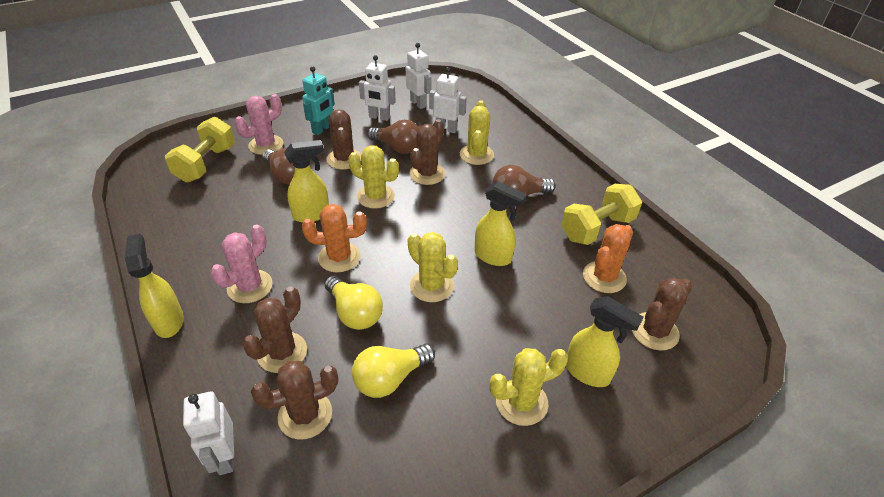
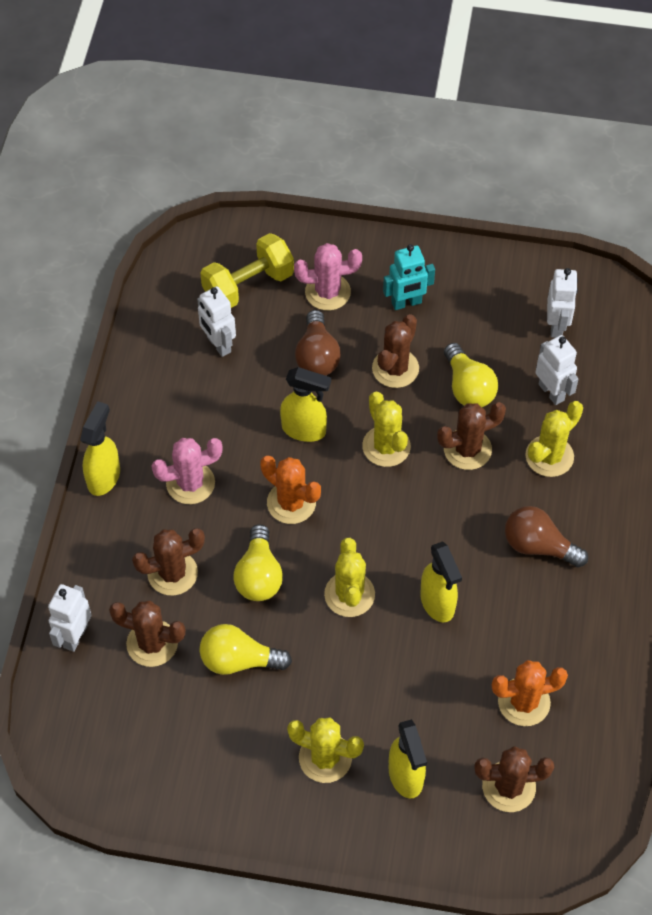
camera: 40 degrees right, 15 degrees up
(379, 117) = (488, 322): white robot -> white robot (218, 345)
(397, 148) = (468, 387): brown light bulb -> yellow light bulb
(597, 228) = (580, 644): yellow dumbbell -> none

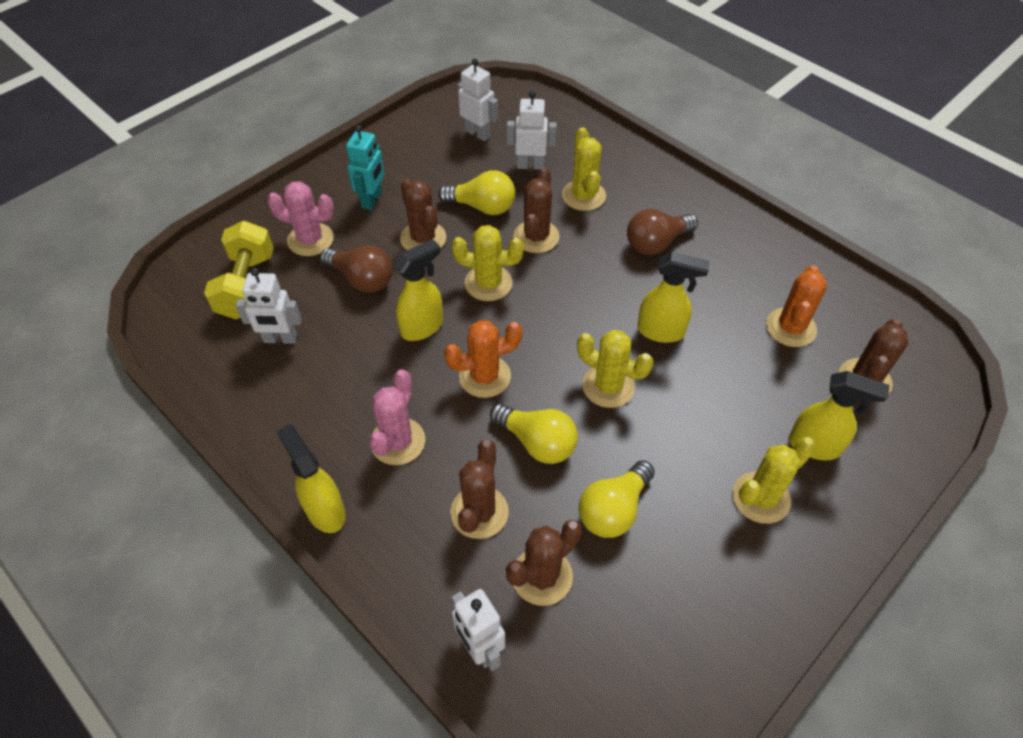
camera: 55 degrees left, 5 degrees down
(327, 292) = (310, 240): pink cactus -> pink cactus turned 75 degrees clockwise

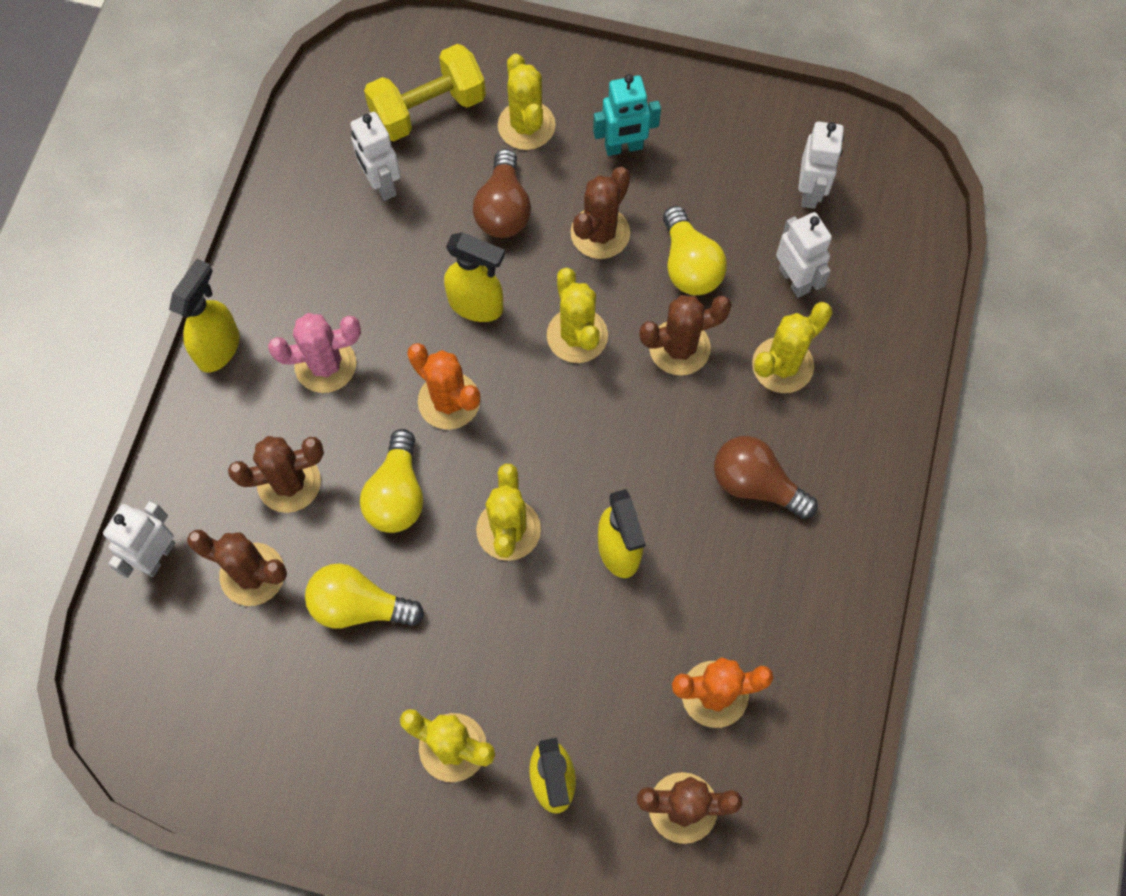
camera: 60 degrees right, 15 degrees up
(310, 240) = (526, 125): pink cactus -> yellow cactus

